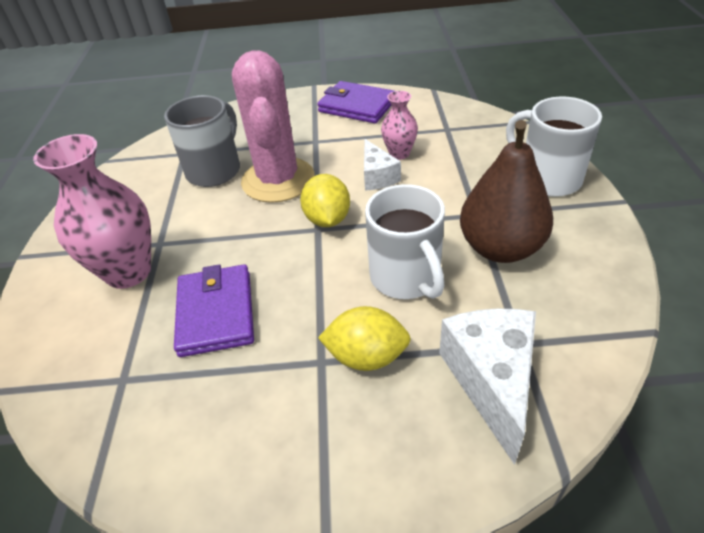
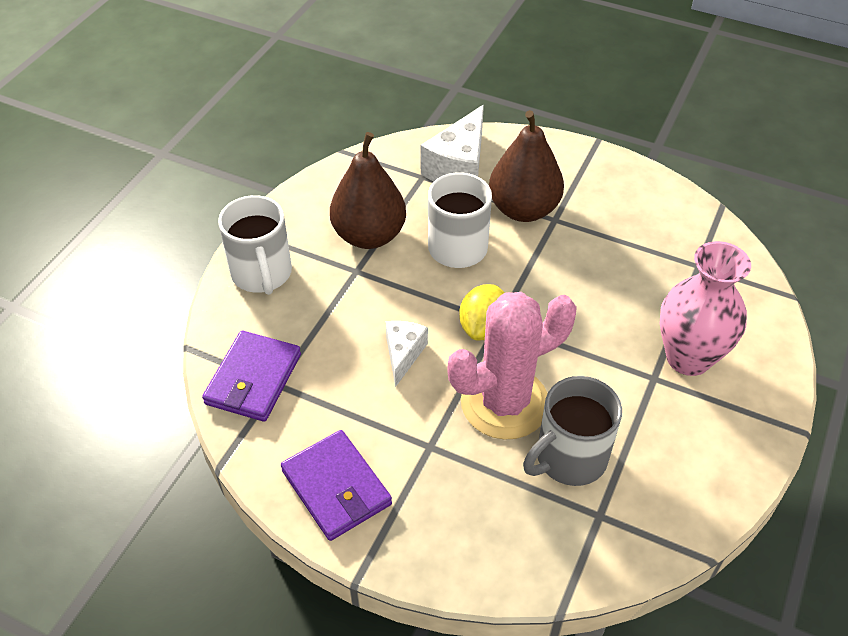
camera: 155 degrees left, 5 degrees up
(216, 313) = (617, 284): purple wallet -> purple wallet (253, 379)
(278, 180) = (504, 403): pink cactus -> pink cactus turned 45 degrees clockwise
(366, 356) = (523, 209): yellow lemon -> brown pear
(399, 154) = (357, 374): pink vase -> none

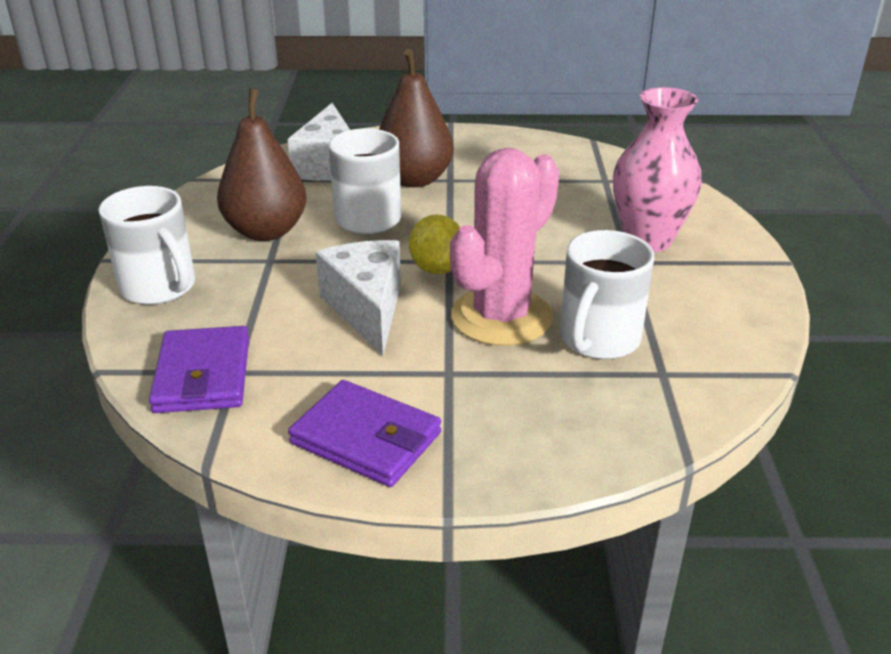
camera: 25 degrees left, 15 degrees down
(403, 354) = (366, 309): white cheese -> white cheese, size x1.68
(569, 458) = (598, 340): grey mug -> white mug

